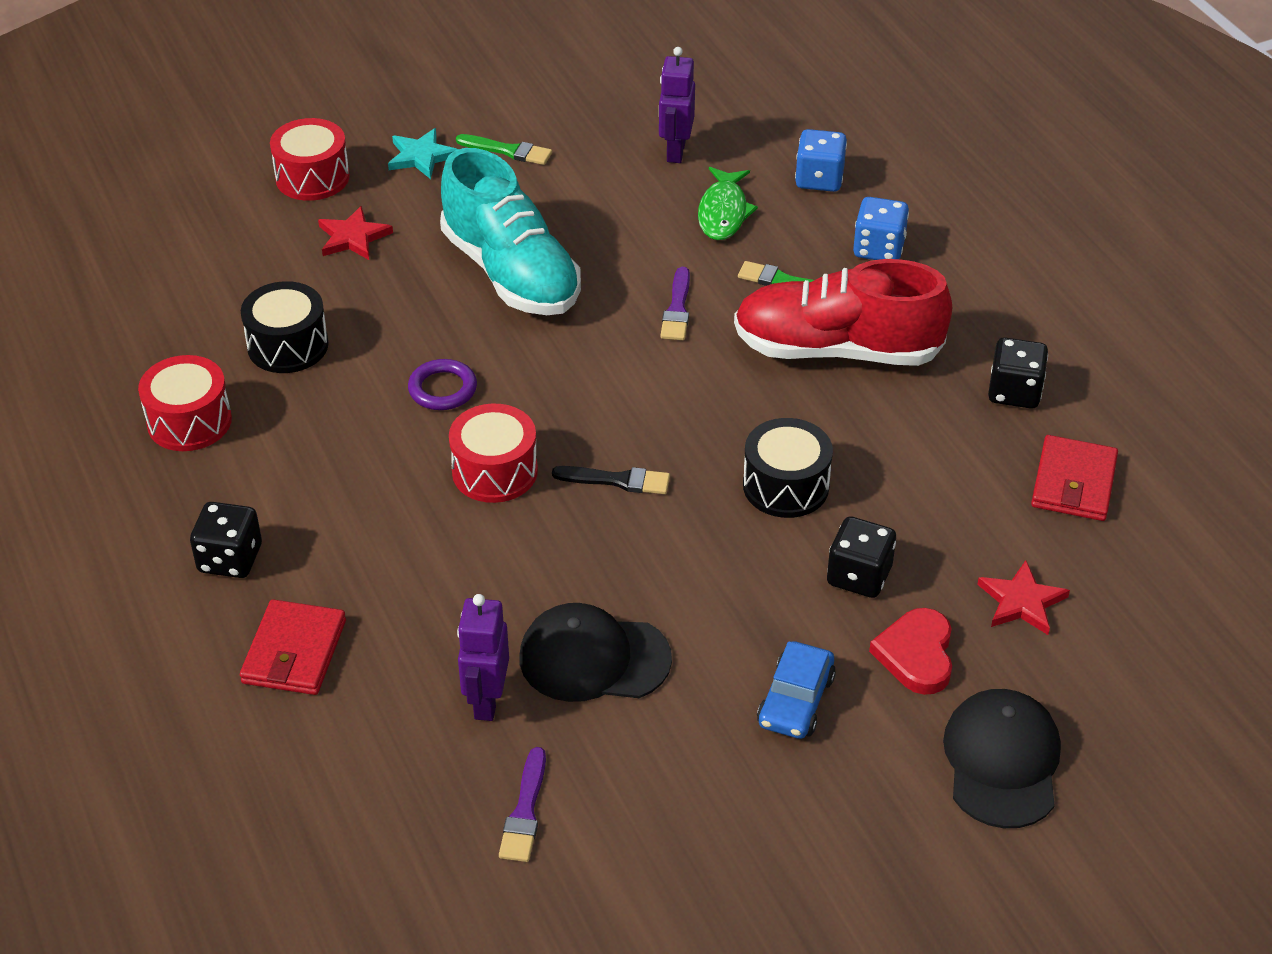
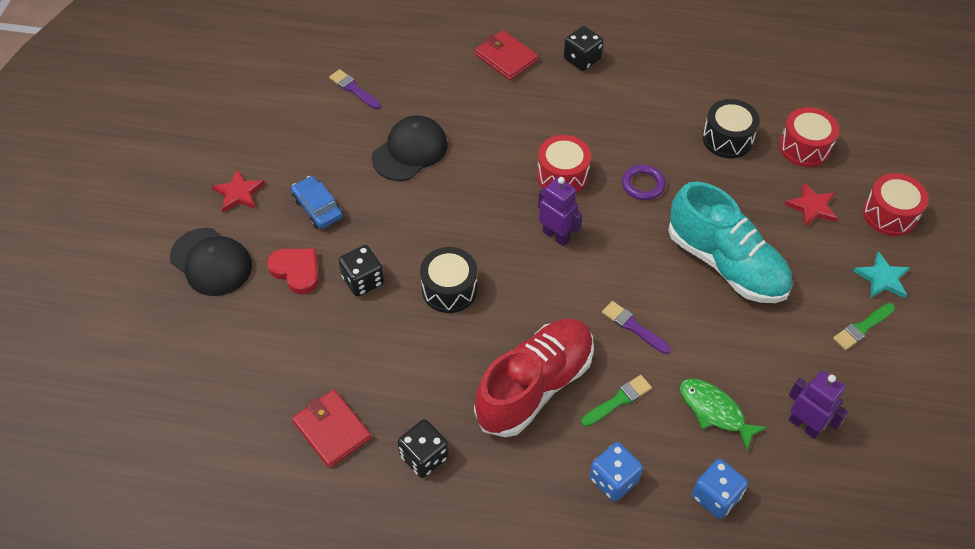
camera: 125 degrees right, 10 degrees up
(189, 421) = (692, 80): red drum -> red drum (804, 147)
(486, 701) = (421, 104): purple robot -> purple robot (556, 236)
(511, 273) = (726, 264): turquoise shoe -> turquoise shoe turned 135 degrees counterclockwise
(617, 480) = (514, 220): black brush -> none
(1021, 601) = (282, 339): red star -> red star (239, 193)

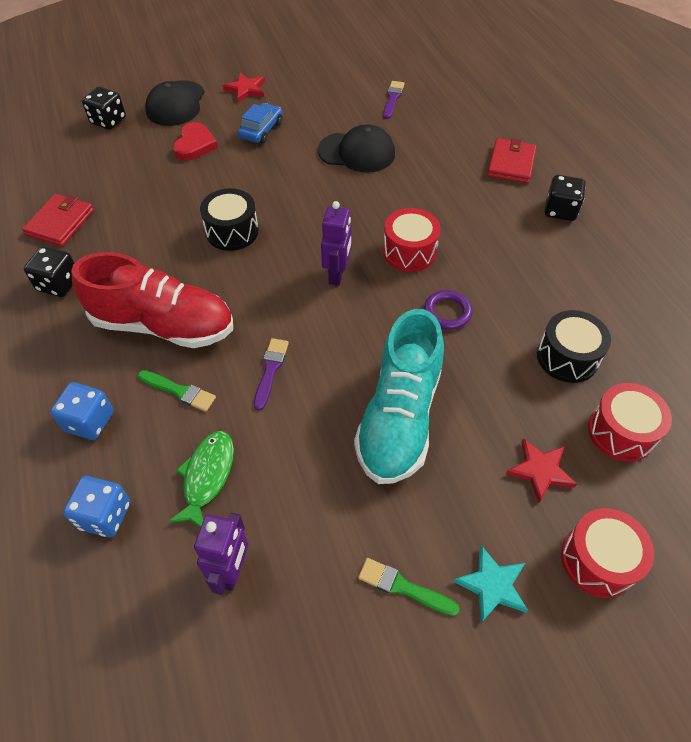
camera: 60 degrees right, 0 degrees up
(363, 280) = (208, 181): black dice -> black dice (108, 121)

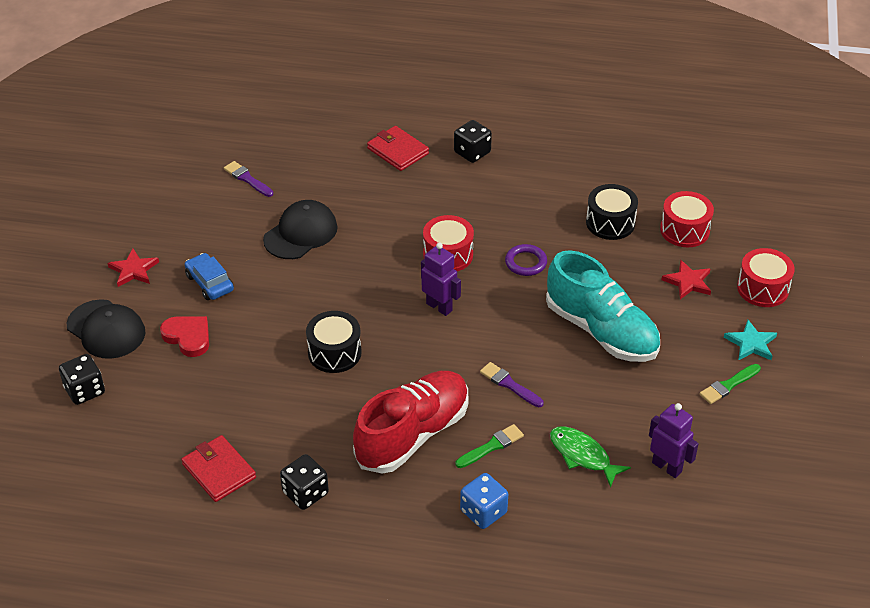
camera: 60 degrees left, 10 degrees down
(105, 515) = (579, 526): blue dice -> none

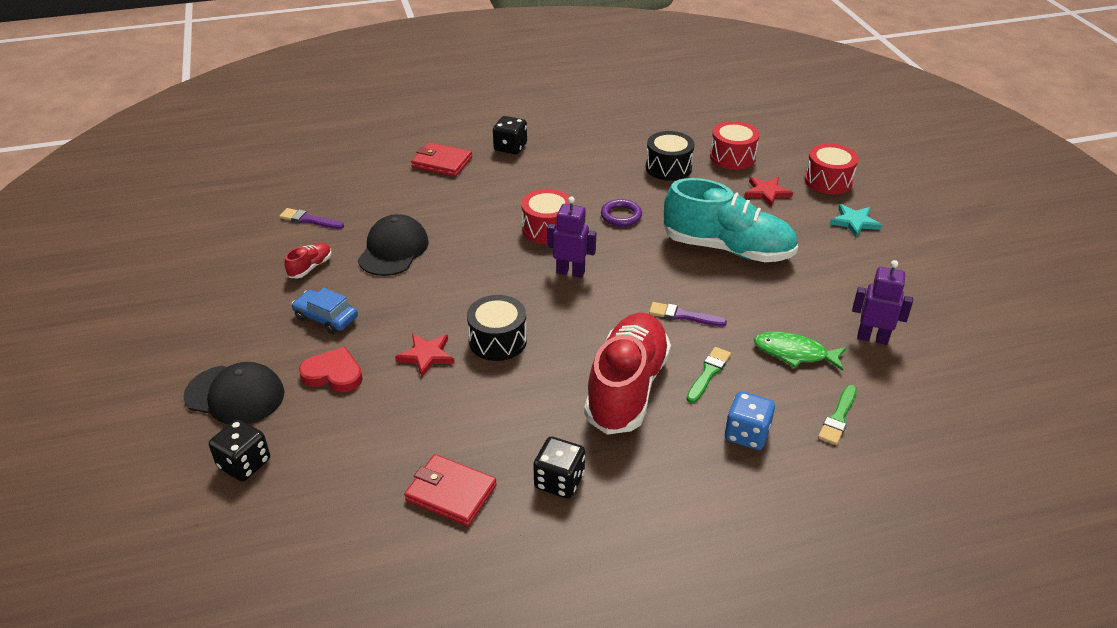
camera: 25 degrees left, 5 degrees down
(133, 270) = (234, 330): red star -> red star (426, 356)
(223, 229) = (310, 267): none -> red shoe
(728, 385) = (865, 258): green brush -> green brush (838, 418)

